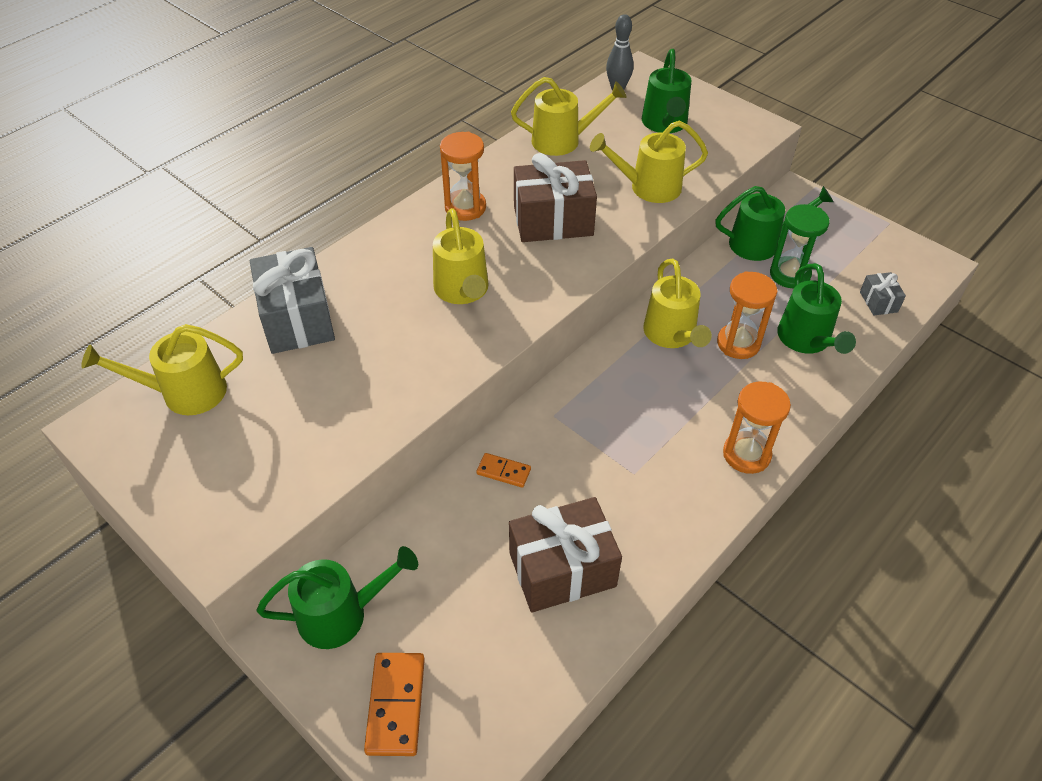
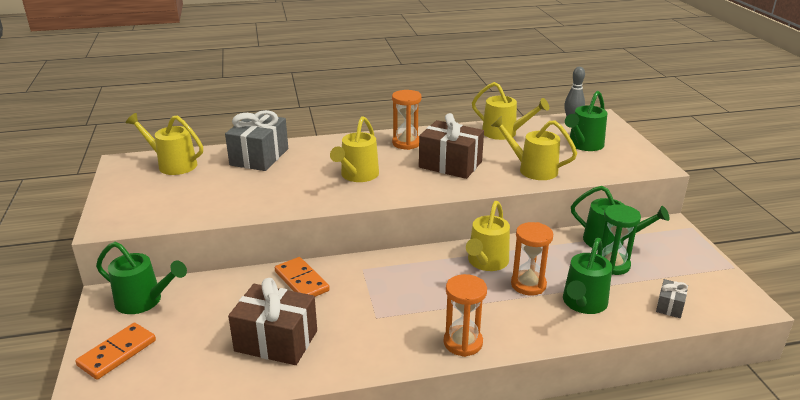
camera: 35 degrees right, 20 degrees down
(503, 471) = (302, 281): orange domino -> orange domino, size x1.68

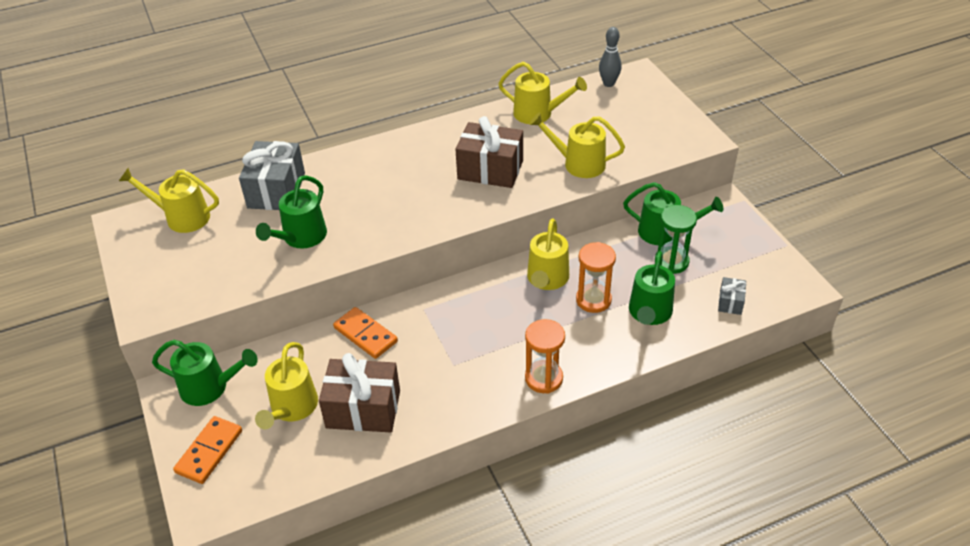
camera: 10 degrees left, 15 degrees up
(357, 176) = (394, 202): yellow watering can -> yellow watering can (292, 408)
(406, 143) = (434, 145): orange hourglass -> none
(583, 145) = (626, 119): green watering can -> green watering can (301, 238)

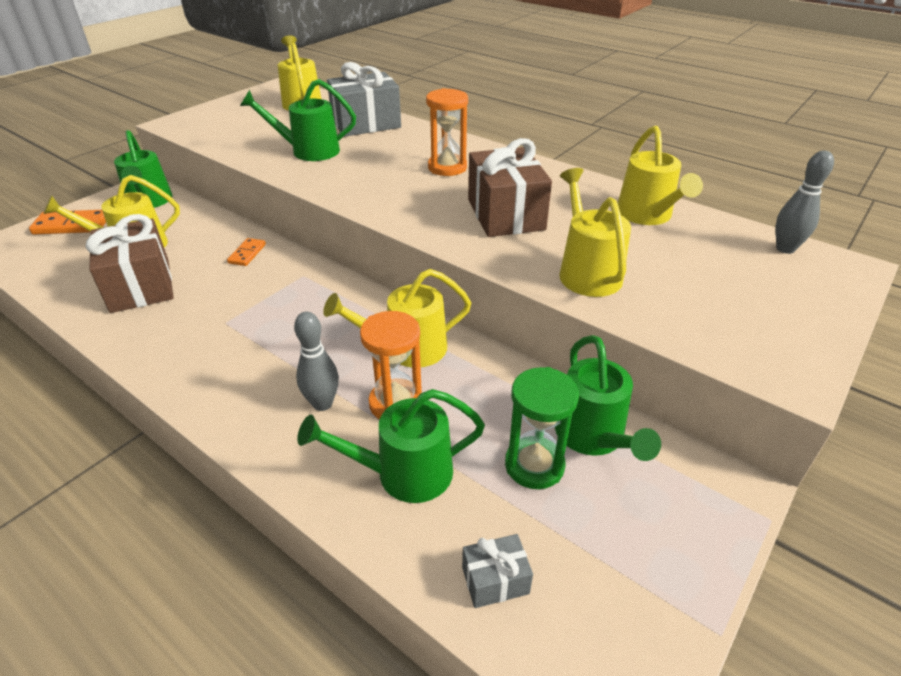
camera: 60 degrees right, 5 degrees down
(365, 335) = (247, 254): orange domino -> orange domino, size x0.59
(544, 378) = (226, 402): orange hourglass -> orange hourglass (447, 167)
(573, 333) = (322, 403): none -> grey bowling pin

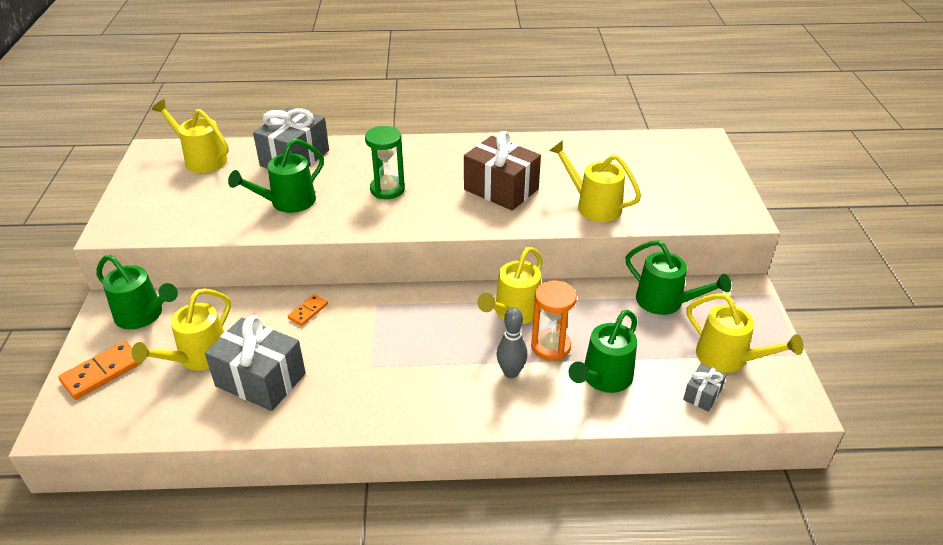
camera: 40 degrees left, 0 degrees up
(140, 285) = (260, 380): brown gift -> grey gift
(247, 254) = (308, 311): orange domino -> orange domino turned 60 degrees clockwise
(447, 167) = (414, 170): orange hourglass -> none
(534, 465) = (656, 333): green hourglass -> green hourglass (387, 189)
(647, 216) = (580, 152): yellow watering can -> yellow watering can (728, 358)
(785, 249) = (668, 142): grey bowling pin -> none

